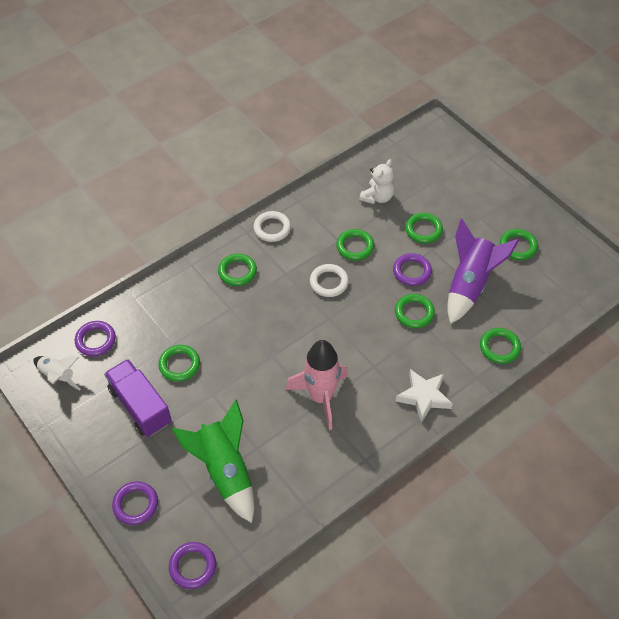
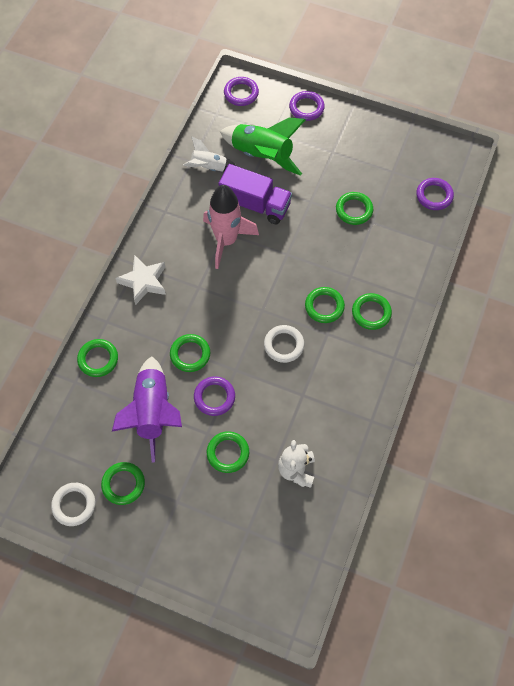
camera: 150 degrees right, 10 degrees up
(58, 376) = (436, 157): white rocket -> white rocket (209, 167)
(140, 406) = (357, 167): purple truck -> purple truck (255, 204)
(272, 228) = (373, 374): white ring -> white ring (74, 505)
(355, 247) = (283, 396): green ring -> green ring (324, 306)

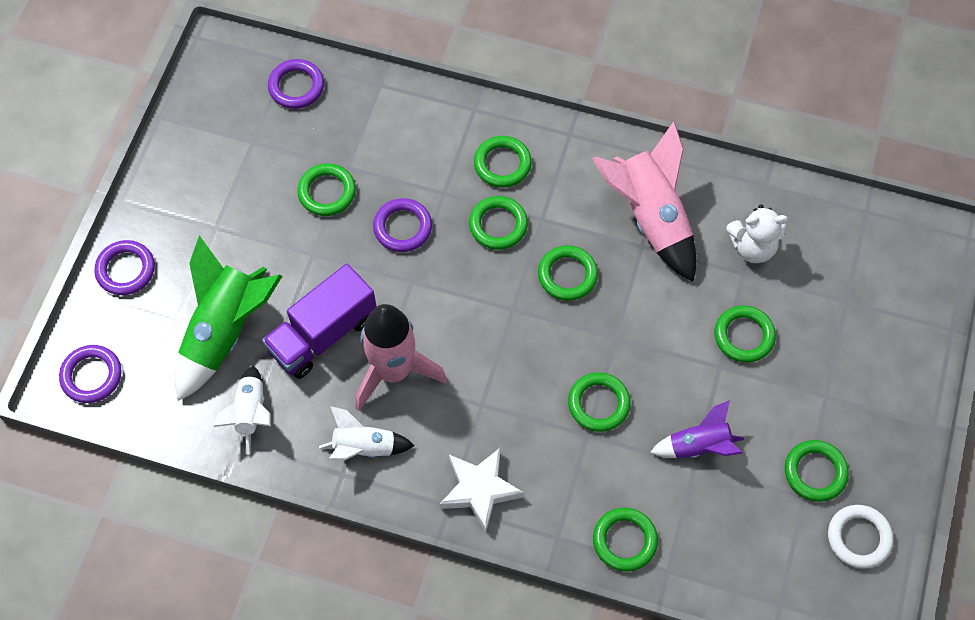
camera: 95 degrees left, 0 degrees up
(153, 412) = (698, 446): purple rocket -> purple rocket, size x0.57
(179, 223) = (364, 447): none -> white rocket
(214, 397) = (662, 362): purple ring -> purple ring (402, 227)
(255, 204) = (323, 334): purple truck -> purple truck turned 150 degrees counterclockwise
(284, 345) = (567, 275): white ring -> green ring
(324, 403) = (650, 217): none -> pink rocket

